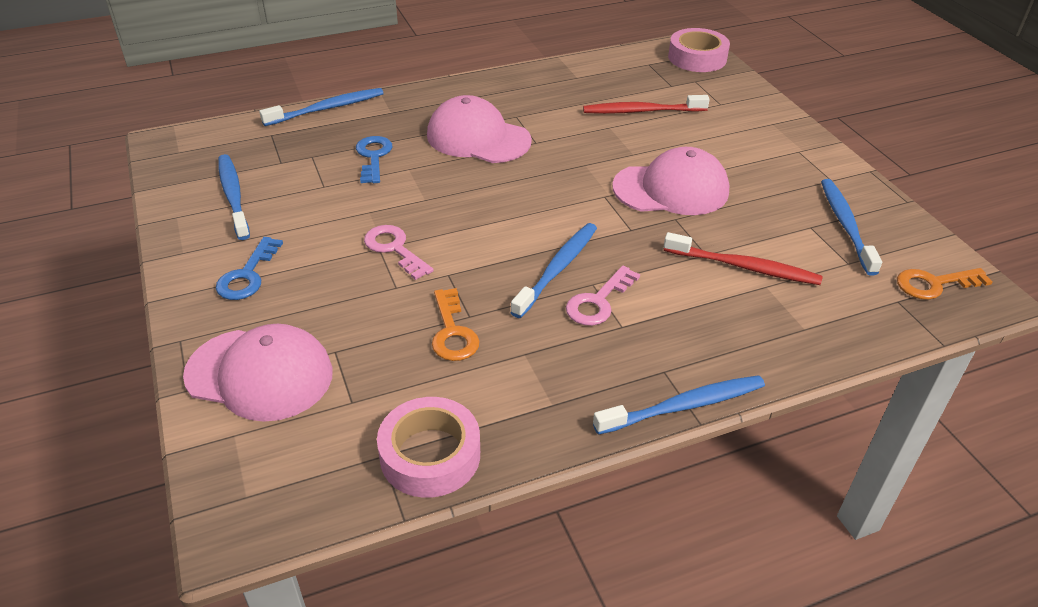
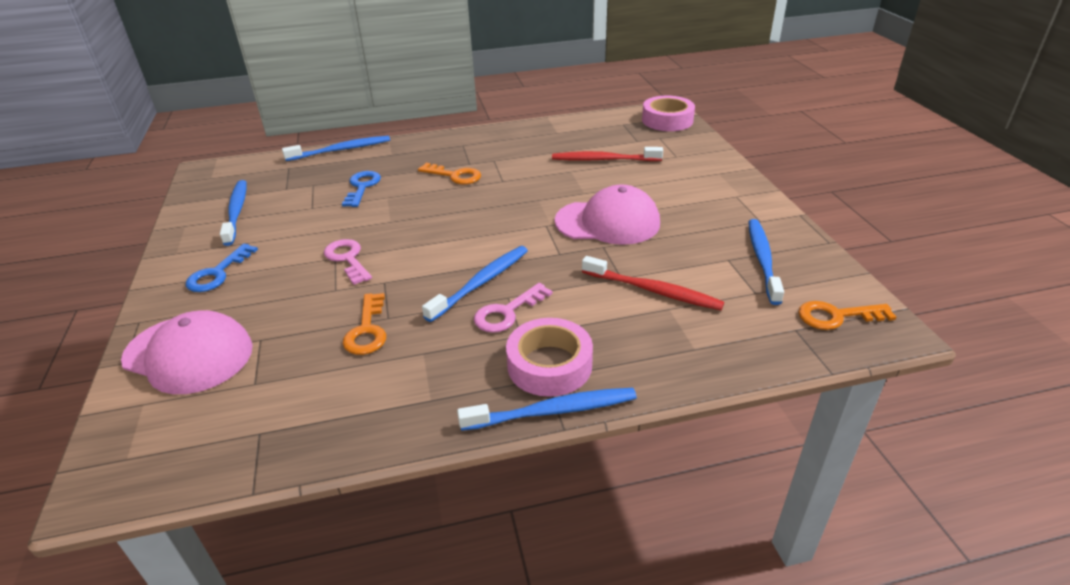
camera: 10 degrees right, 5 degrees down
(430, 455) = (301, 436): pink tape -> pink tape (549, 365)
(478, 138) = (455, 176): pink cap -> orange key

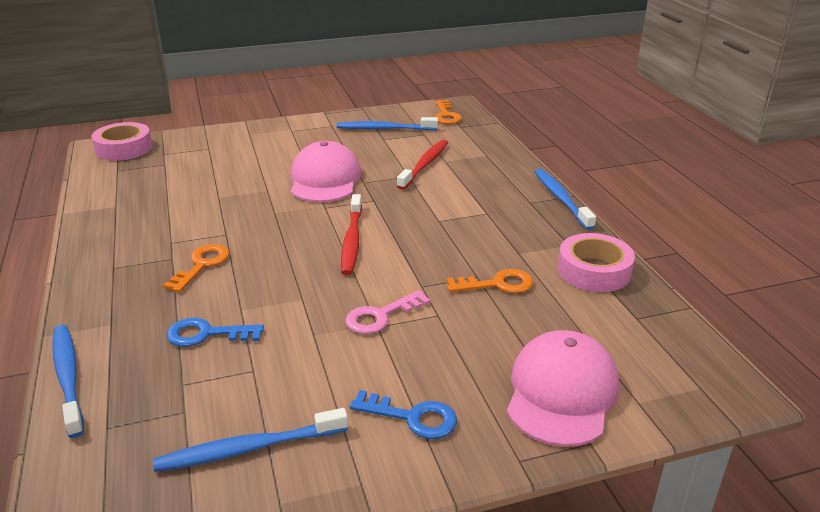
camera: 95 degrees left, 5 degrees down
(481, 283) = (420, 233): blue toothbrush -> none
(507, 312) = (460, 219): pink key -> none
(549, 365) = (517, 201): pink tape -> pink tape (594, 271)
(603, 159) = (200, 180): red toothbrush -> red toothbrush (352, 241)

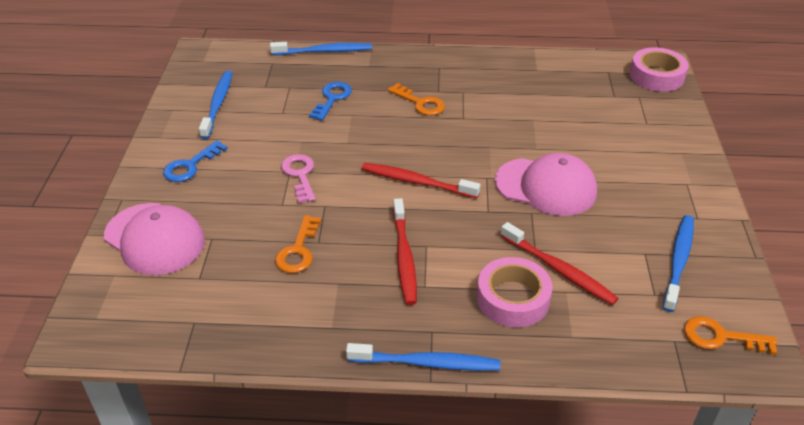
camera: 110 degrees right, 10 degrees up
(461, 227) = (404, 257): none -> red toothbrush
(594, 271) = (276, 325): pink tape -> pink tape (513, 299)

